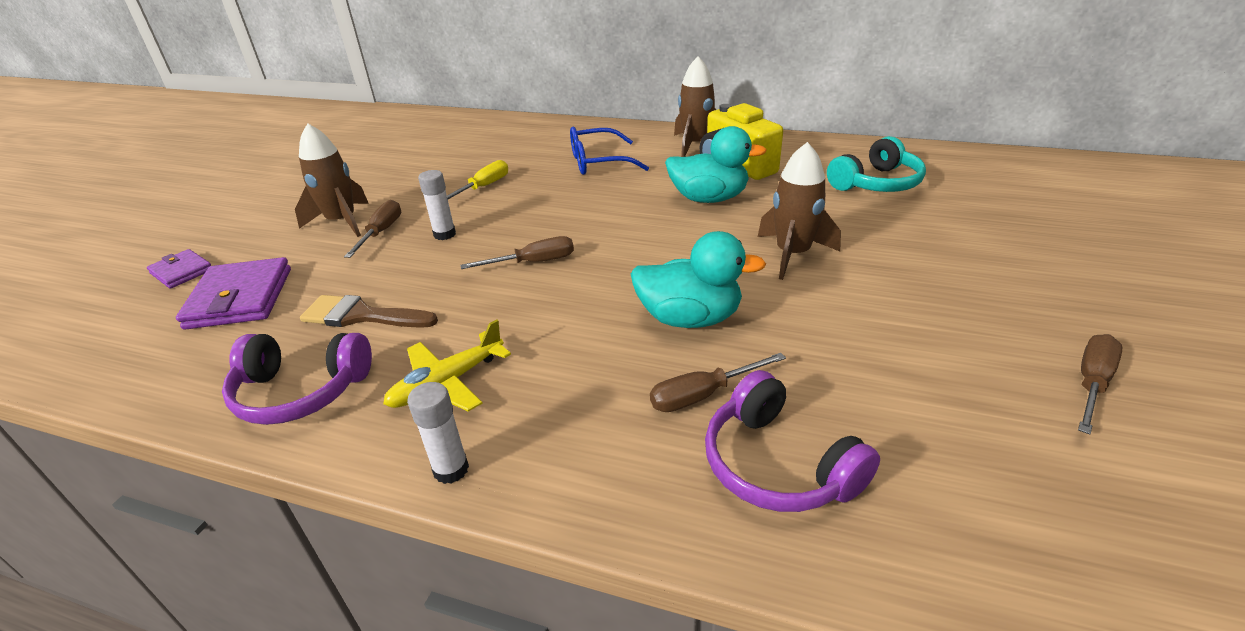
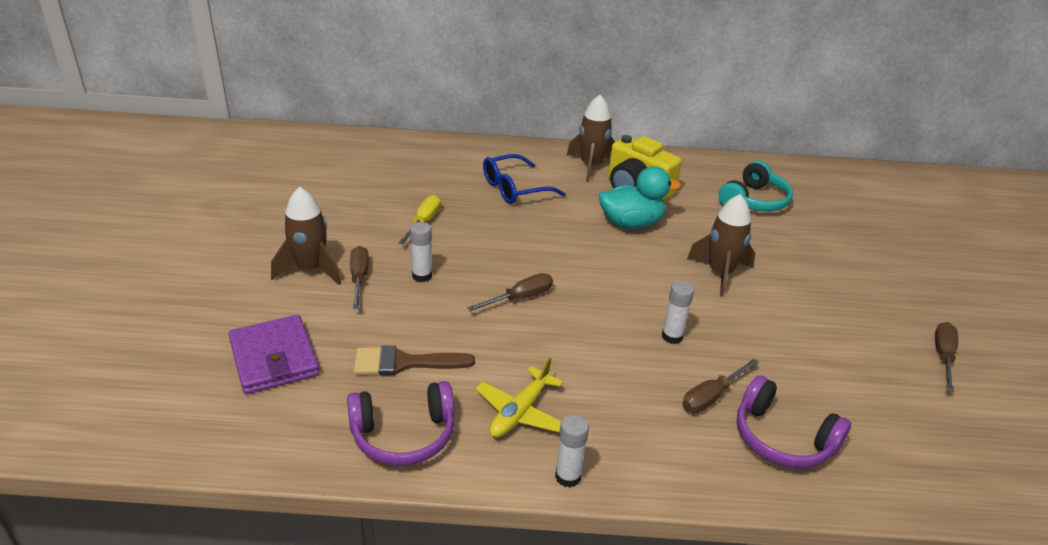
camera: 20 degrees left, 0 degrees up
(182, 271) = (187, 337): purple wallet -> none
(690, 318) = (672, 337): turquoise duck -> white glue stick

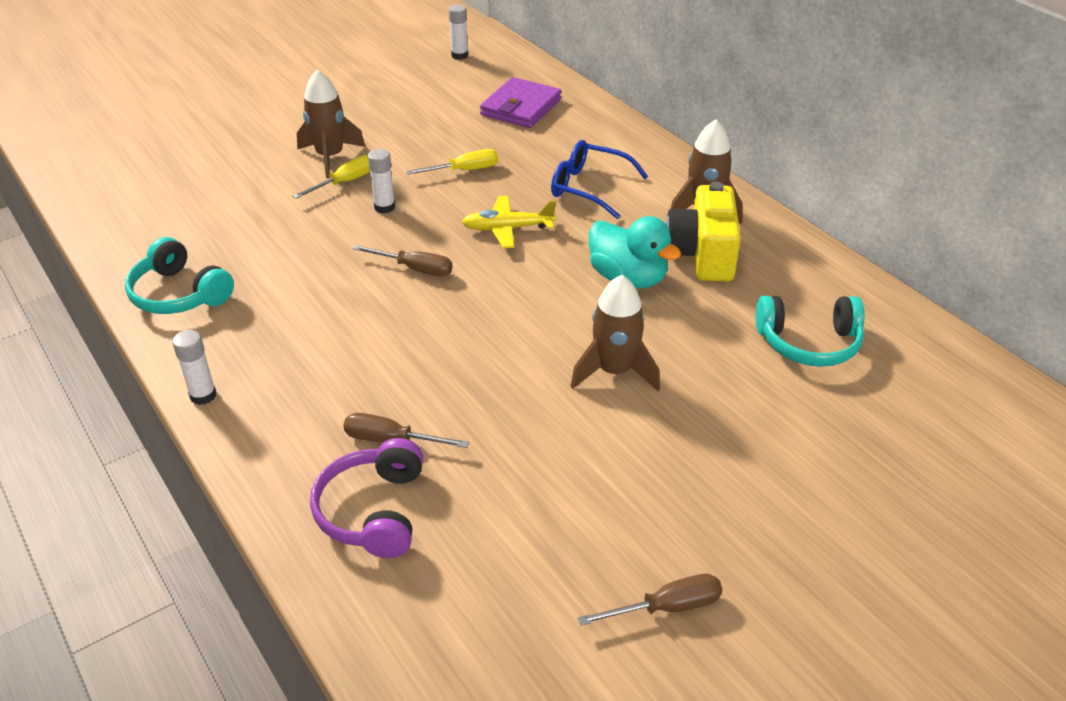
camera: 55 degrees right, 5 degrees up
(274, 358) = (209, 198): purple wallet -> purple wallet (521, 107)
(359, 278) = (345, 182): brown screwdriver -> yellow screwdriver
(403, 435) = (179, 294): purple headphones -> turquoise headphones
(404, 363) = (262, 254): brown brush -> none
(519, 412) = (258, 337): yellow plane -> yellow plane (507, 229)
(672, 337) = (459, 380): white glue stick -> white glue stick (459, 55)

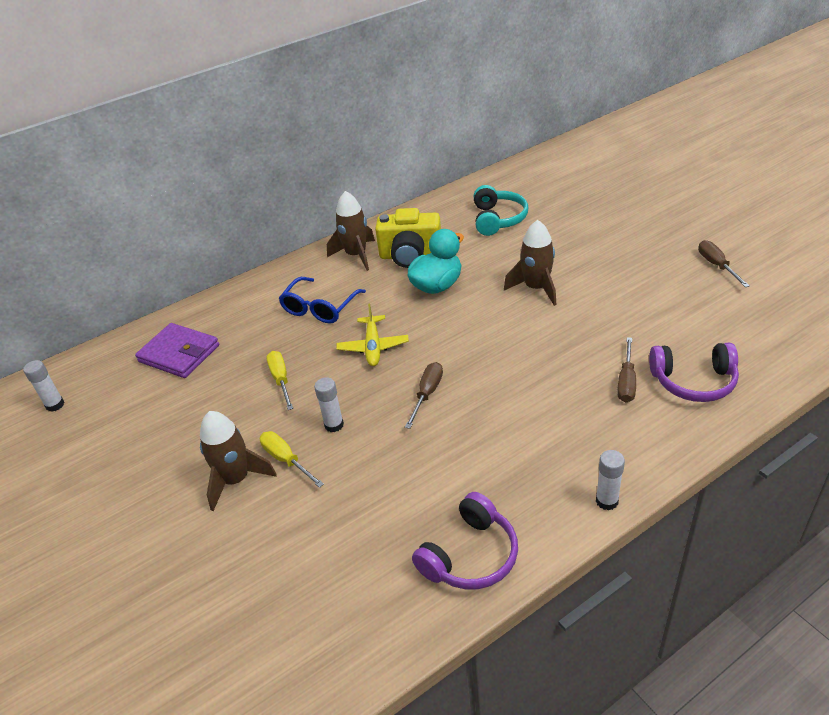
camera: 85 degrees left, 0 degrees up
(179, 294) = (470, 555): turquoise headphones -> purple headphones

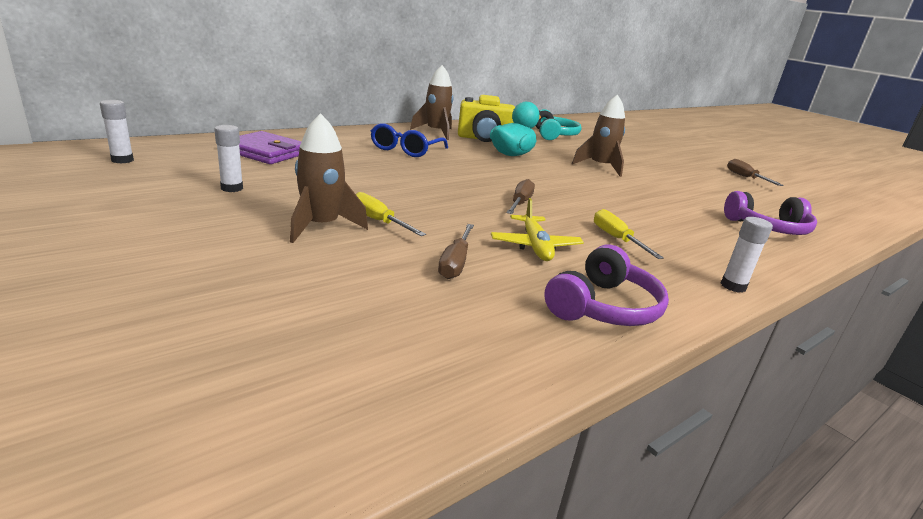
camera: 10 degrees left, 15 degrees down
(281, 380) = (370, 178): yellow screwdriver -> yellow screwdriver (616, 239)
(334, 425) = (428, 208): white glue stick -> white glue stick (232, 188)
(373, 347) = (460, 174): yellow plane -> yellow plane (535, 246)
(626, 381) = (707, 220): brown screwdriver -> brown screwdriver (455, 263)

